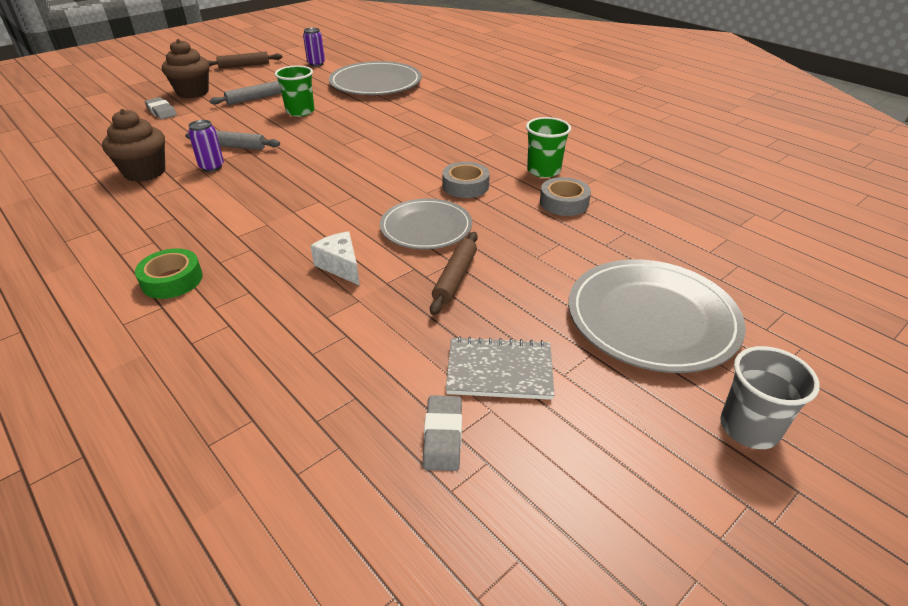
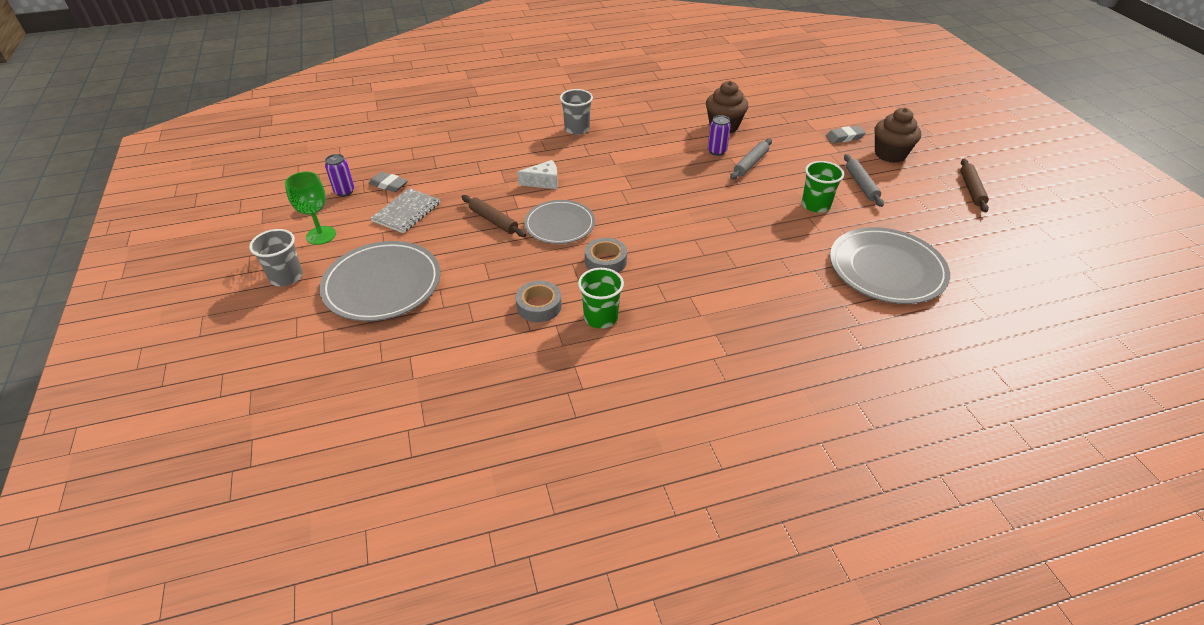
camera: 115 degrees right, 5 degrees up
(172, 280) = (577, 129): green tape -> grey cup
(316, 64) = (970, 239): purple can -> purple can (344, 191)
(637, 447) = (321, 235): none -> green goblet

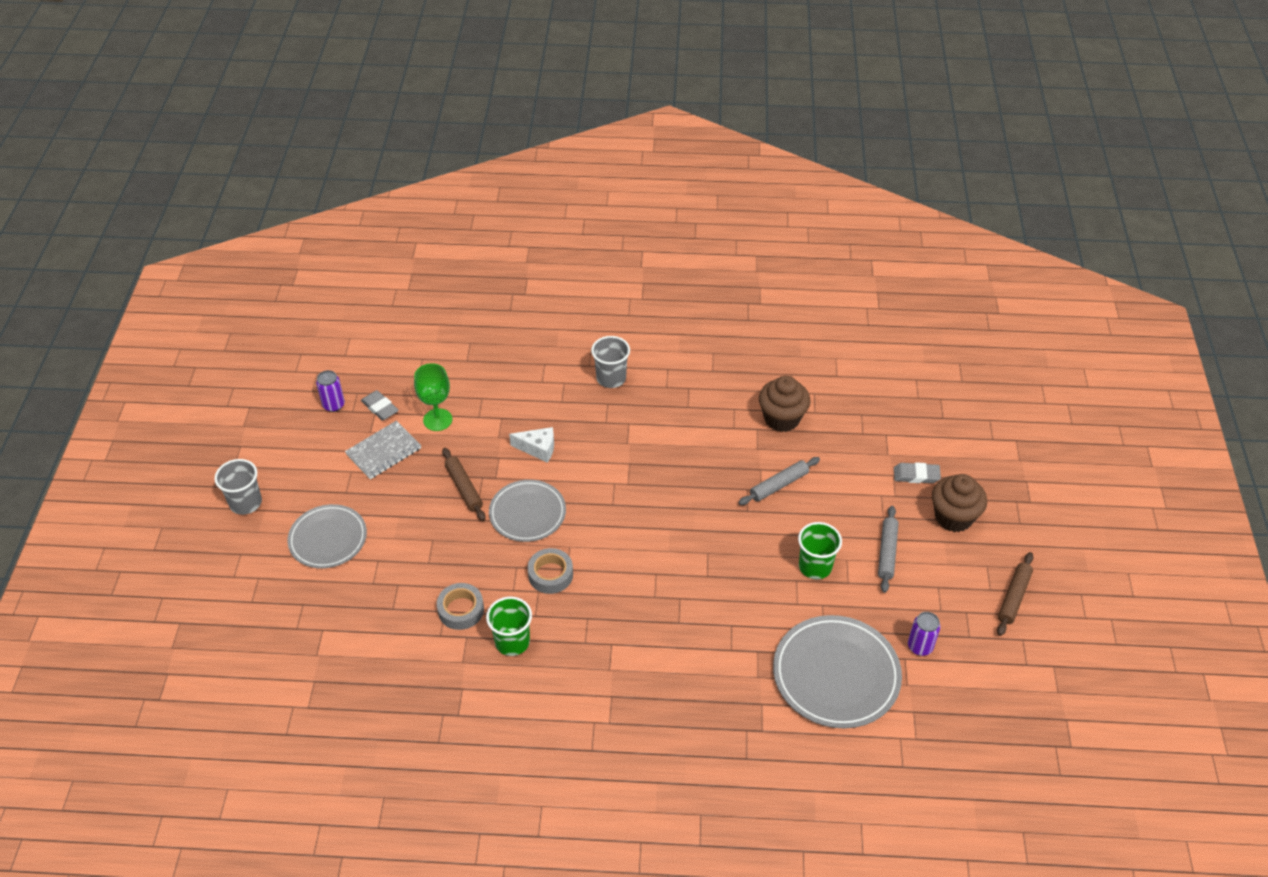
camera: 20 degrees right, 5 degrees up
(321, 235) = (292, 459): green goblet -> green goblet (437, 420)
(382, 284) = (328, 538): grey plate -> grey plate, size x0.66
(717, 151) = (751, 456): purple can -> purple can (920, 646)

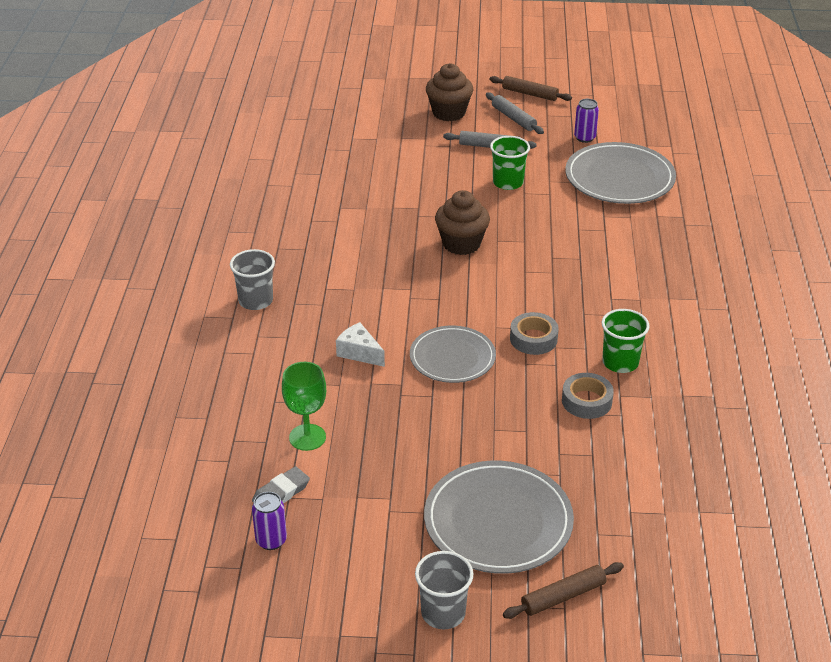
camera: 90 degrees left, 10 degrees down
(328, 538) = (498, 521): grey plate -> grey plate, size x1.51
(383, 451) = (357, 482): grey notebook -> none
(464, 488) = (417, 408): brown rolling pin -> brown rolling pin (563, 596)
(538, 449) = (359, 353): white cheese -> white cheese turned 60 degrees counterclockwise
(779, 485) = (413, 197): grey rolling pin -> grey rolling pin (513, 118)
(782, 419) = (327, 192): brown cupcake -> brown cupcake (461, 244)
(916, 475) = (402, 126): grey eraser -> none

